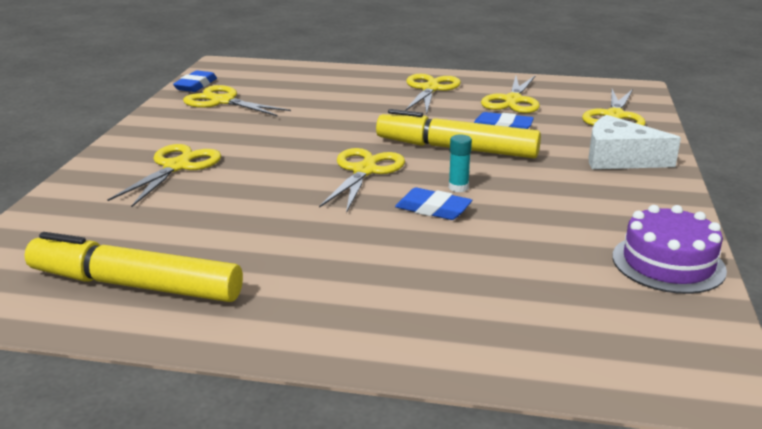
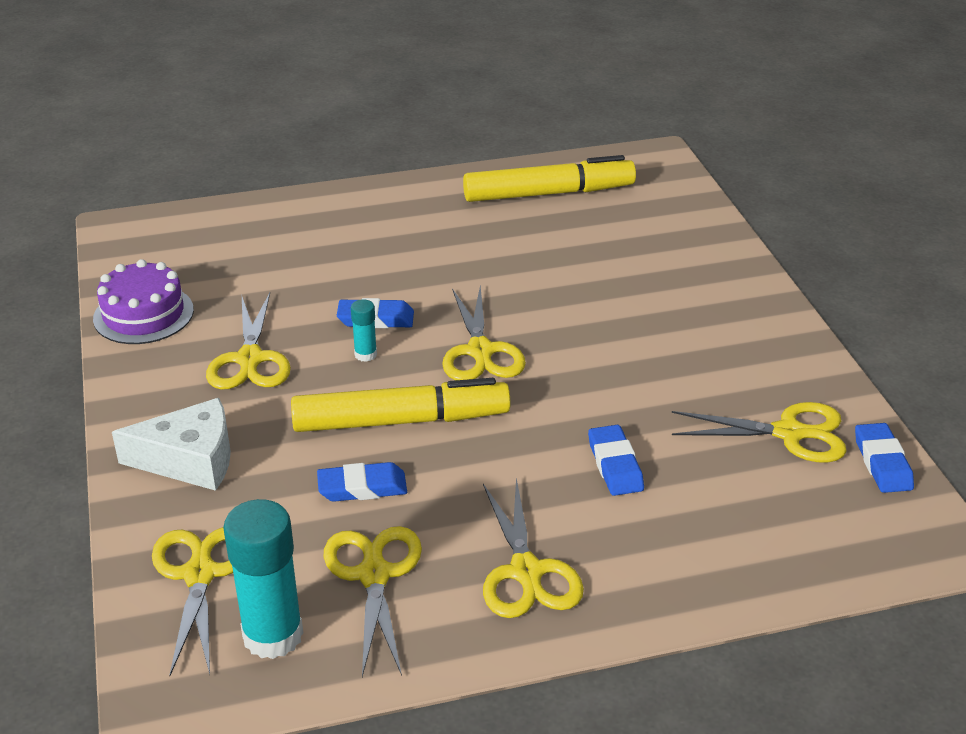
camera: 155 degrees right, 10 degrees up
(176, 167) = (677, 303): yellow scissors -> yellow scissors (250, 359)
(339, 109) = (615, 465): none -> blue eraser
(576, 94) = (273, 635): none -> turquoise glue stick

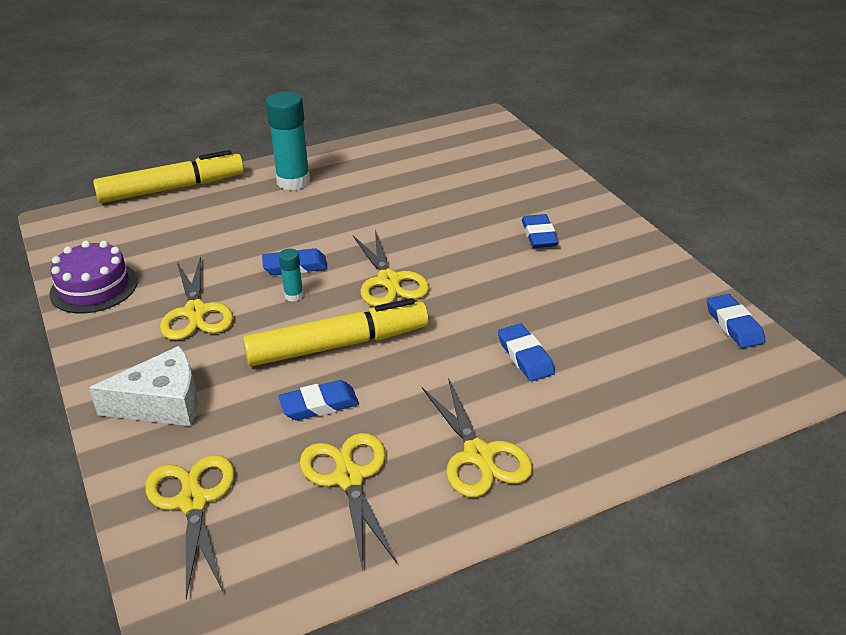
camera: 10 degrees left, 0 degrees up
(273, 635) = (272, 546): turquoise glue stick -> turquoise glue stick (293, 181)
(548, 193) = (409, 155): yellow marker -> yellow marker (172, 189)
(677, 317) = (539, 235): none -> blue eraser
(788, 433) = (654, 312): yellow scissors -> none

